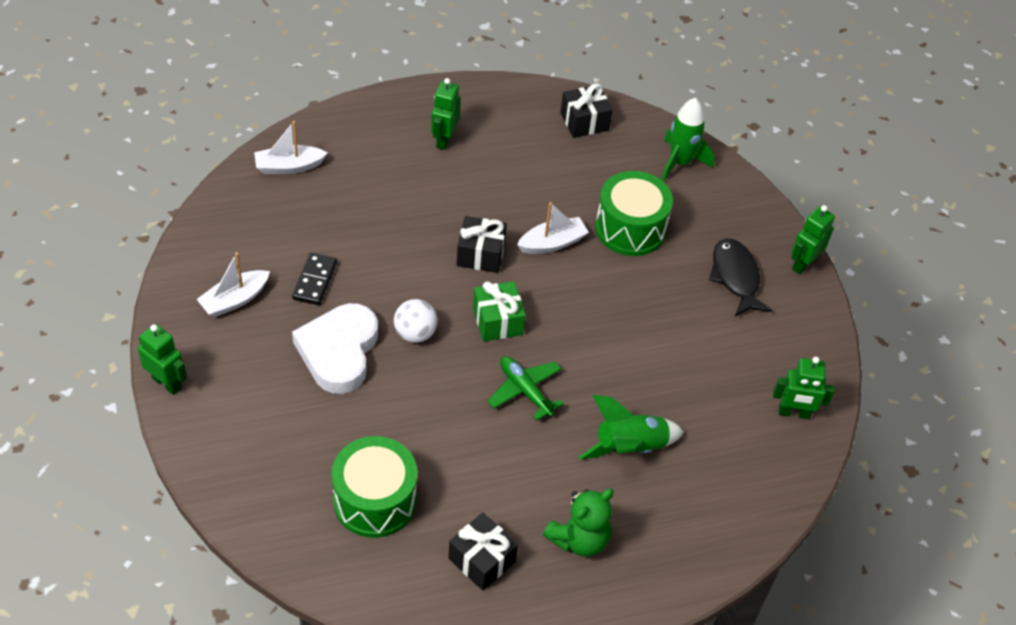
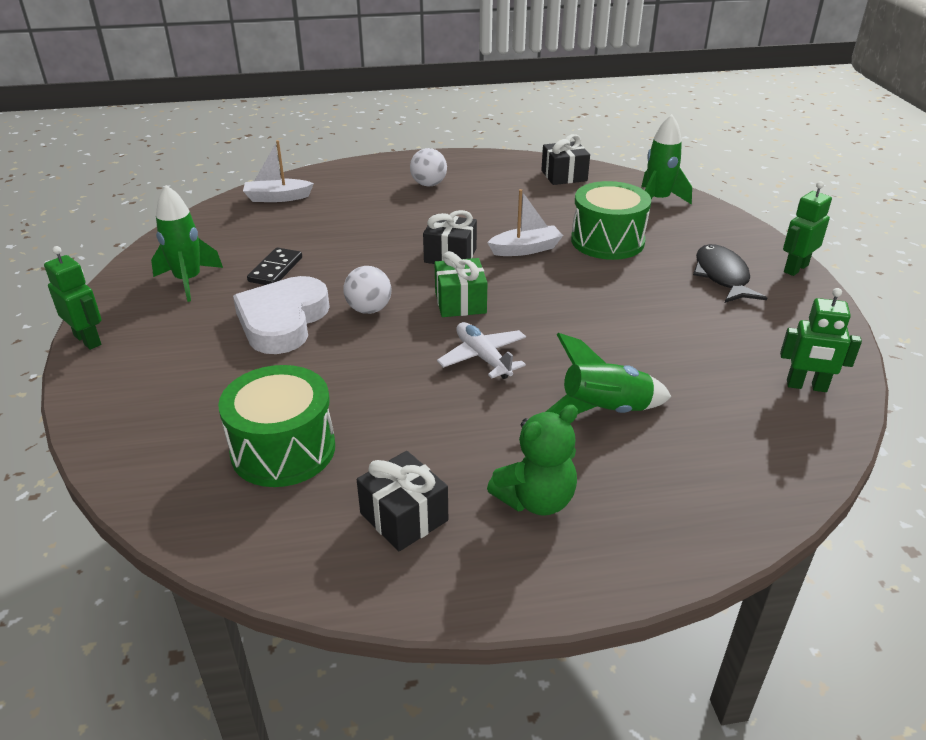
camera: 10 degrees right, 15 degrees down
(234, 300) = (188, 281): white boat -> green rocket
(444, 140) = (429, 184): green robot -> white ball
(525, 391) = (483, 357): green plane -> white plane

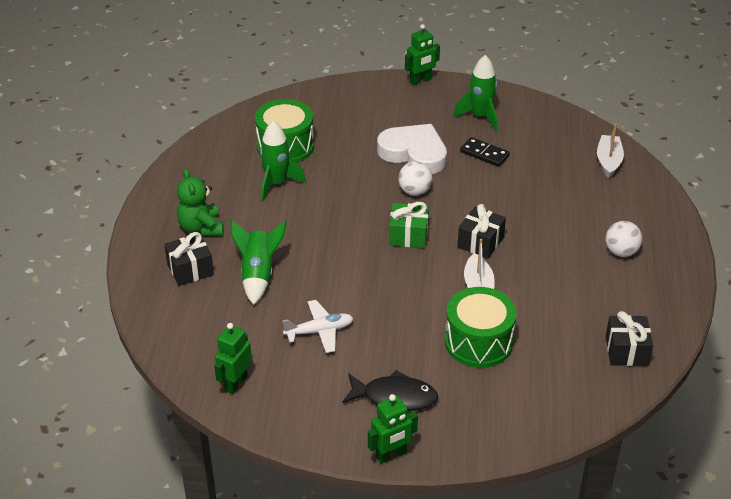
camera: 105 degrees right, 5 degrees up
(404, 517) = (214, 181): black gift -> black gift (190, 269)
(483, 357) = (336, 233): white plane -> white plane (319, 331)
(658, 200) = (553, 406): green rocket -> green rocket (277, 183)
(795, 268) = (391, 455): green robot -> green robot turned 90 degrees clockwise

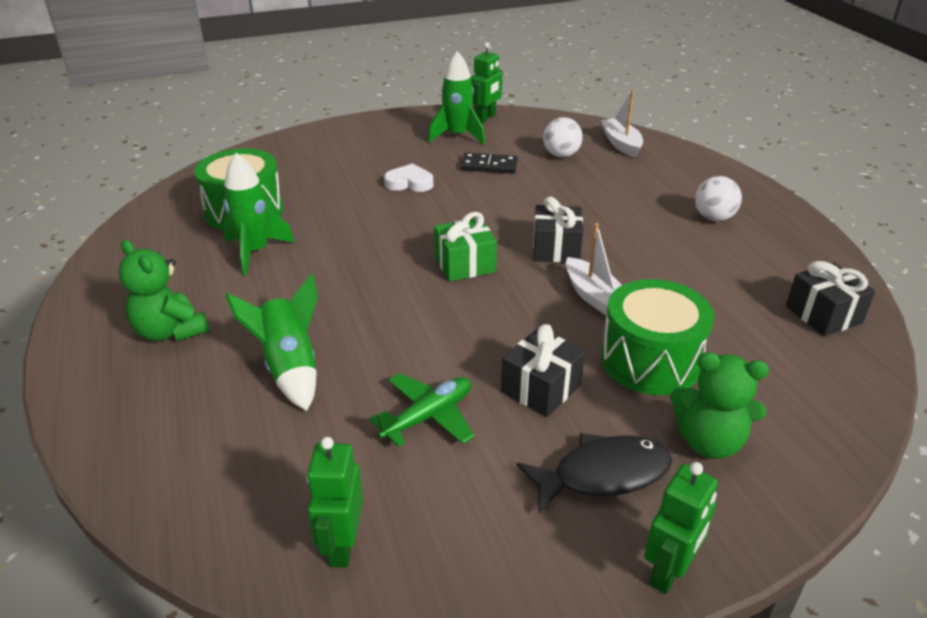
camera: 25 degrees left, 5 degrees down
(190, 269) = (178, 392): black gift -> black gift (541, 388)
(319, 331) = (428, 417): white plane -> green plane
(414, 153) = (409, 183): white heart -> white heart, size x0.53
(414, 191) = (438, 218): white ball -> white ball (561, 155)
(420, 80) = (369, 120): green robot -> green robot (485, 118)
(471, 401) = (709, 442): none -> green teddy bear

